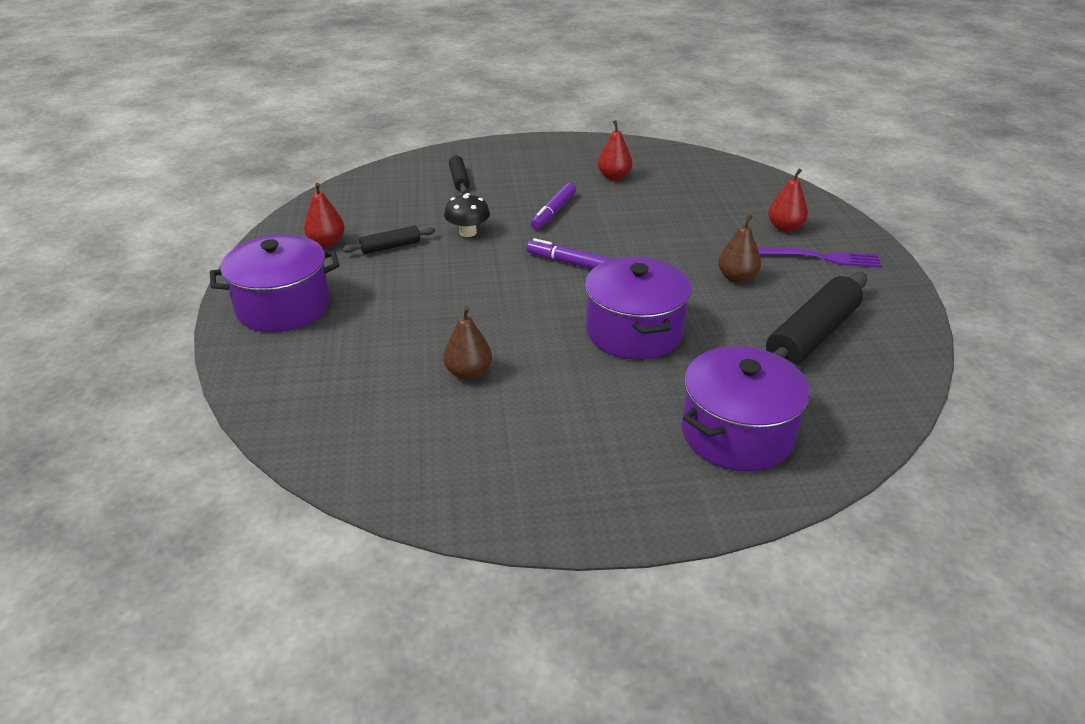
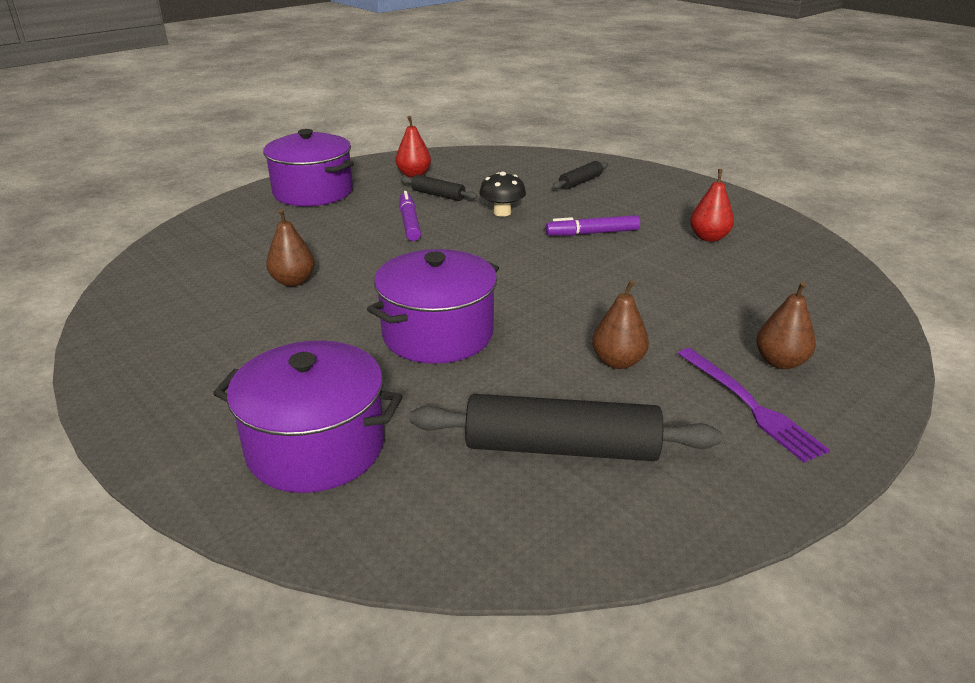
camera: 55 degrees right, 5 degrees down
(570, 263) = (516, 267): purple marker -> purple marker (409, 222)
(785, 228) = (780, 362): red pear -> brown pear

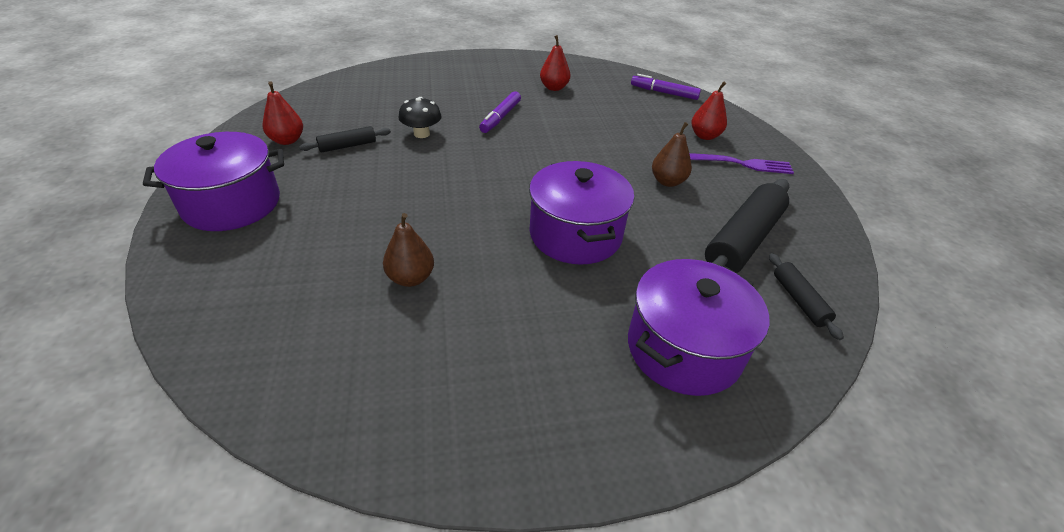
camera: 60 degrees left, 10 degrees up
(409, 222) = (379, 178): purple marker -> purple marker (664, 93)
(580, 182) = (417, 86): black rolling pin -> black rolling pin (799, 300)
(780, 362) = (705, 136): brown pear -> red pear

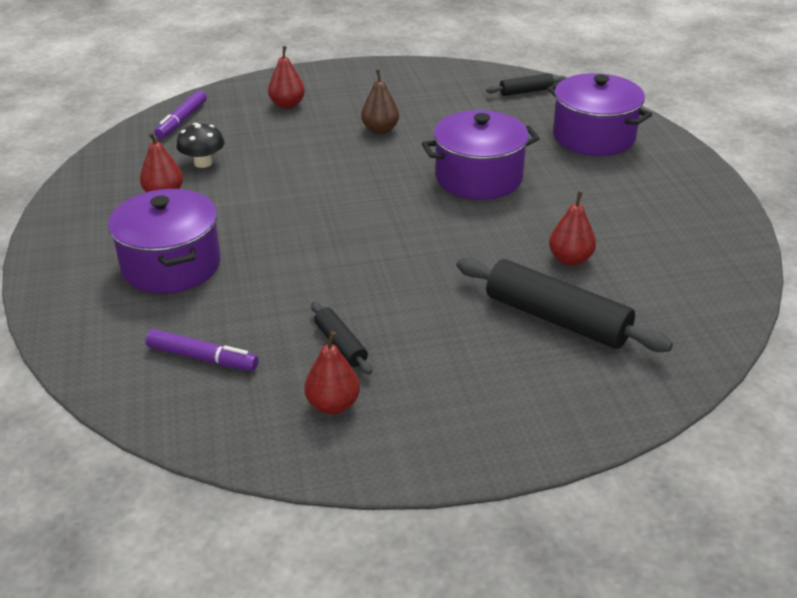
camera: 90 degrees left, 5 degrees down
(232, 204) = (494, 410): purple pot -> purple pot (171, 265)
(411, 278) = (570, 259): brown pear -> red pear
(421, 134) = (301, 287): black mushroom -> black mushroom (203, 163)
(500, 117) = (252, 231): purple marker -> purple marker (202, 358)
(738, 163) = (340, 93): purple fork -> none
(742, 240) = (462, 104): black rolling pin -> black rolling pin (556, 319)

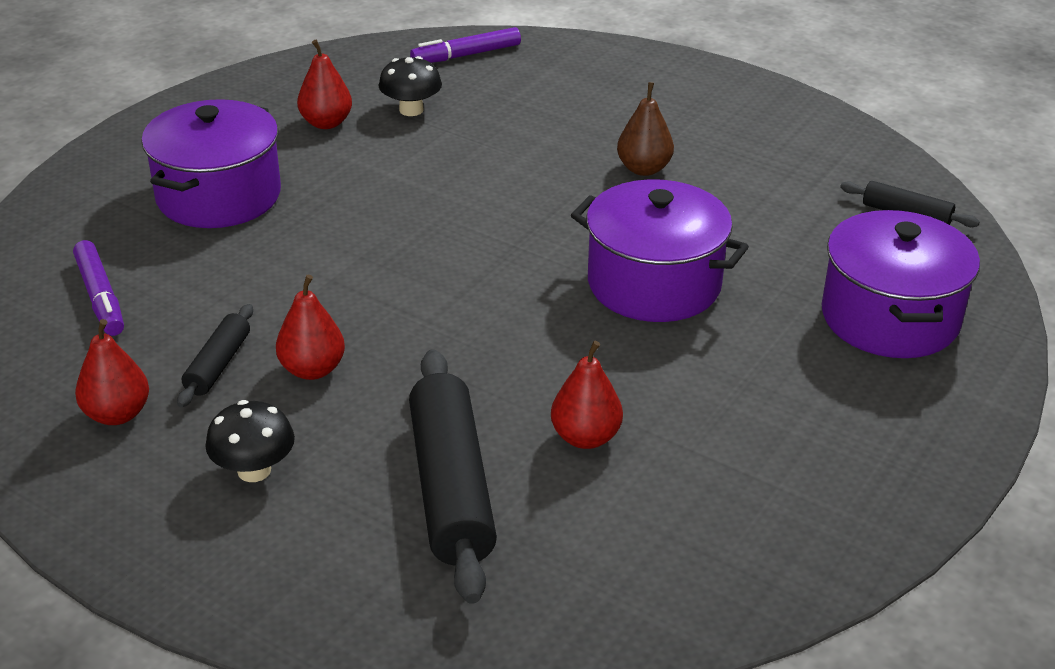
camera: 45 degrees right, 0 degrees up
(287, 105) = (595, 90): red pear -> red pear (312, 369)
(456, 377) = (254, 470): none -> black mushroom

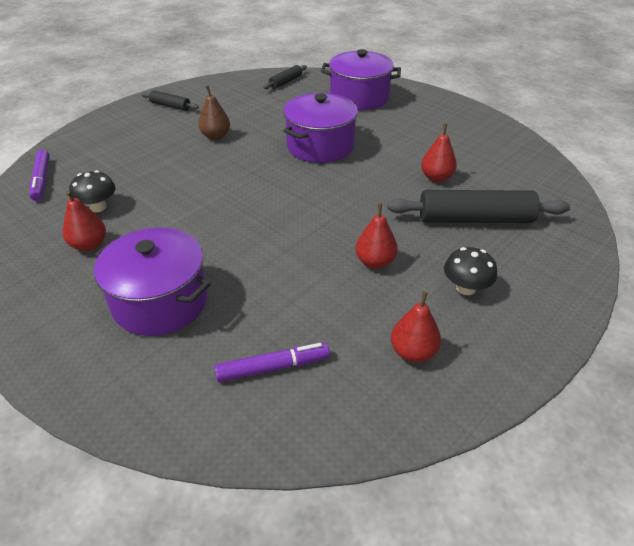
camera: 80 degrees left, 5 degrees up
(218, 364) = (365, 303): black rolling pin -> black rolling pin (170, 106)

